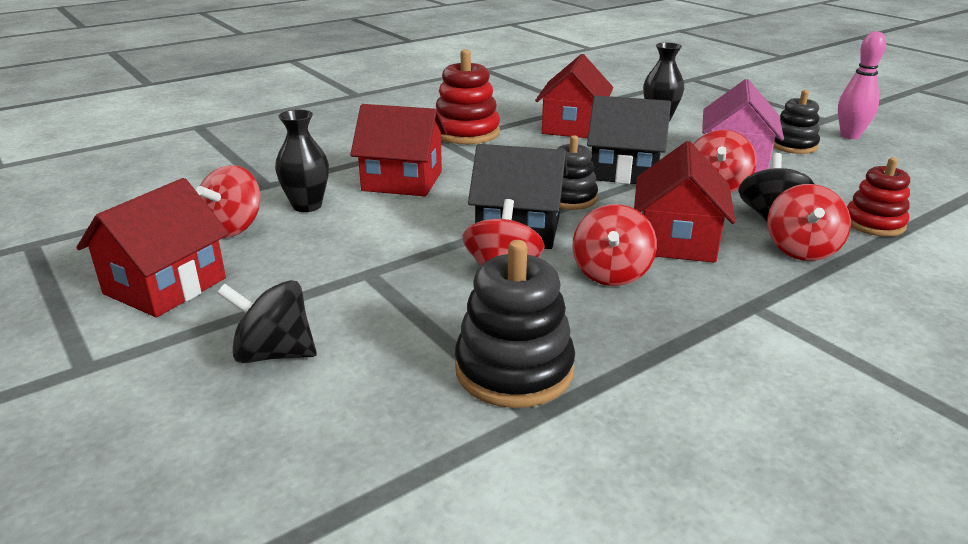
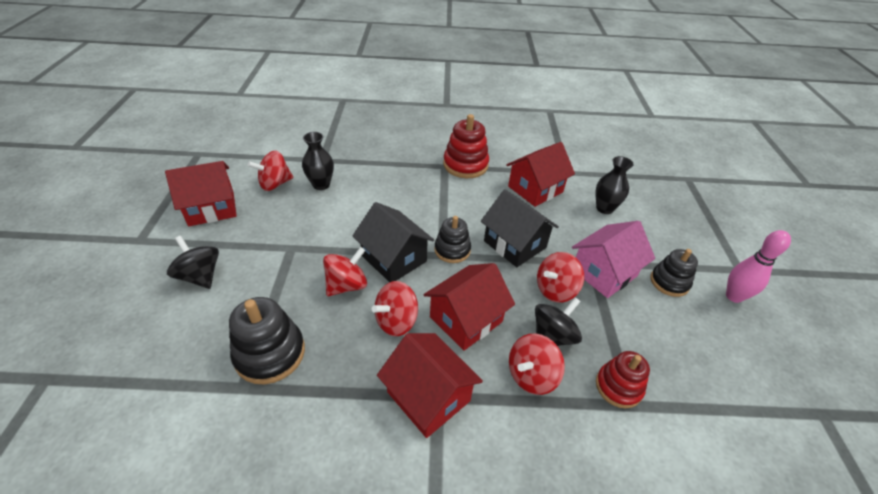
camera: 35 degrees right, 15 degrees up
(402, 181) = (384, 189): red house -> red house (428, 396)

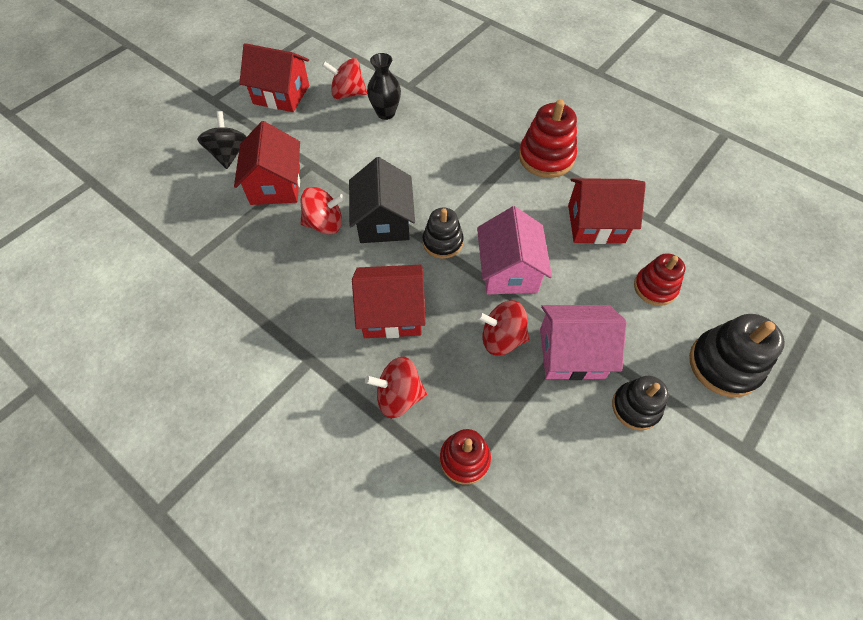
camera: 40 degrees right, 15 degrees up
(270, 353) = (226, 247): black stacking toy -> black stacking toy (724, 365)
(396, 321) = (335, 279): red spinning top -> none
(428, 396) = (303, 355): red house -> red house (275, 185)
(514, 244) = (509, 271): black house -> pink house
(552, 336) = (452, 377): black spinning top -> none
(604, 208) = (655, 287): black vase -> red stacking toy
(733, 296) = (696, 469): pink bowling pin -> none

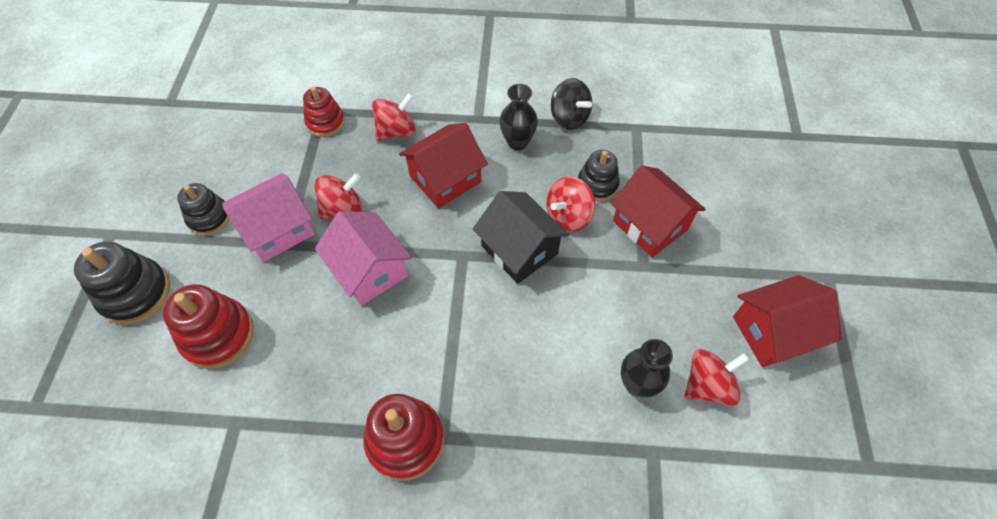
camera: 145 degrees right, 0 degrees up
(229, 154) = (728, 228): black spinning top -> black spinning top (569, 118)
(299, 311) = (517, 142): none -> black vase
(442, 242) = (449, 262): black stacking toy -> black stacking toy (597, 184)
(596, 223) = (305, 377): red house -> none
(655, 287) = (218, 335): red stacking toy -> red stacking toy, size x1.51

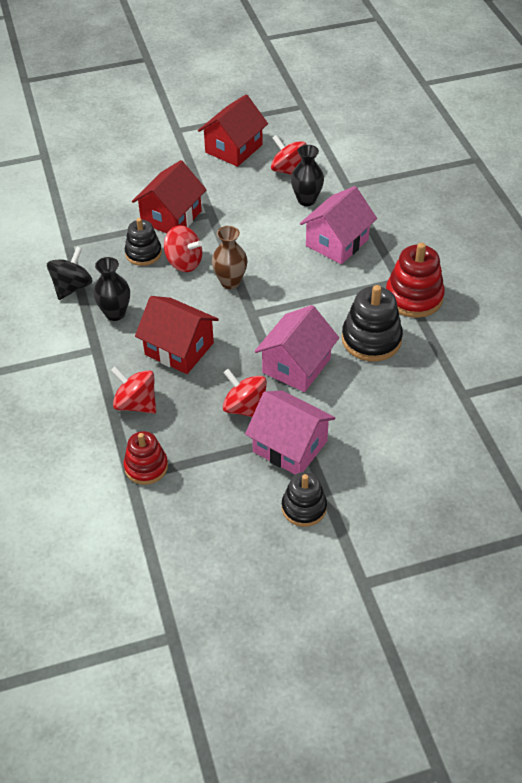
camera: 110 degrees left, 10 degrees down
(135, 293) = (408, 522): black stacking toy -> black stacking toy (371, 339)
(218, 335) = (407, 439): red stacking toy -> none
(519, 250) = (230, 282): black house -> brown vase
(541, 389) = (337, 242): none -> pink house
(773, 332) = (233, 149): red house -> red house turned 75 degrees clockwise

